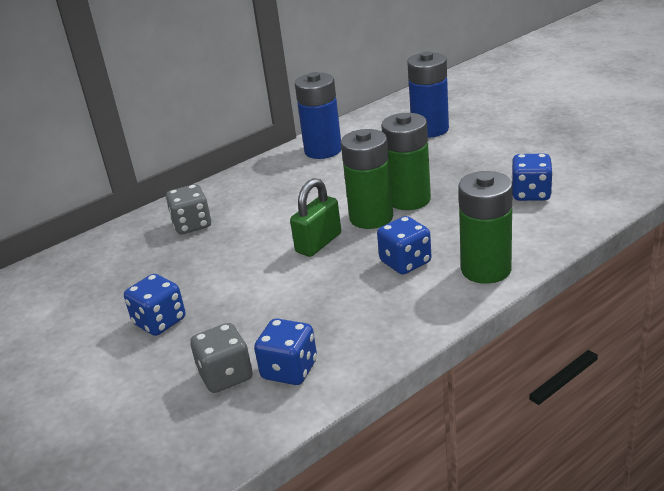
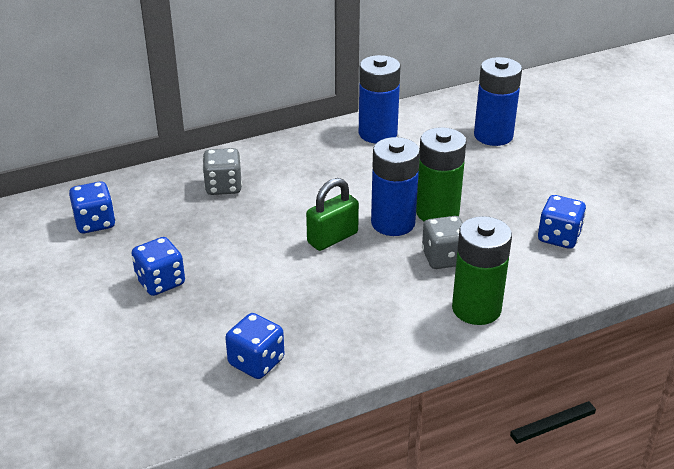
camera: 10 degrees right, 5 degrees up
(226, 376) = (199, 352): grey dice -> grey dice (444, 258)
(371, 217) = (393, 223): green battery -> blue battery
(405, 262) = (404, 281): blue dice -> blue dice (95, 223)

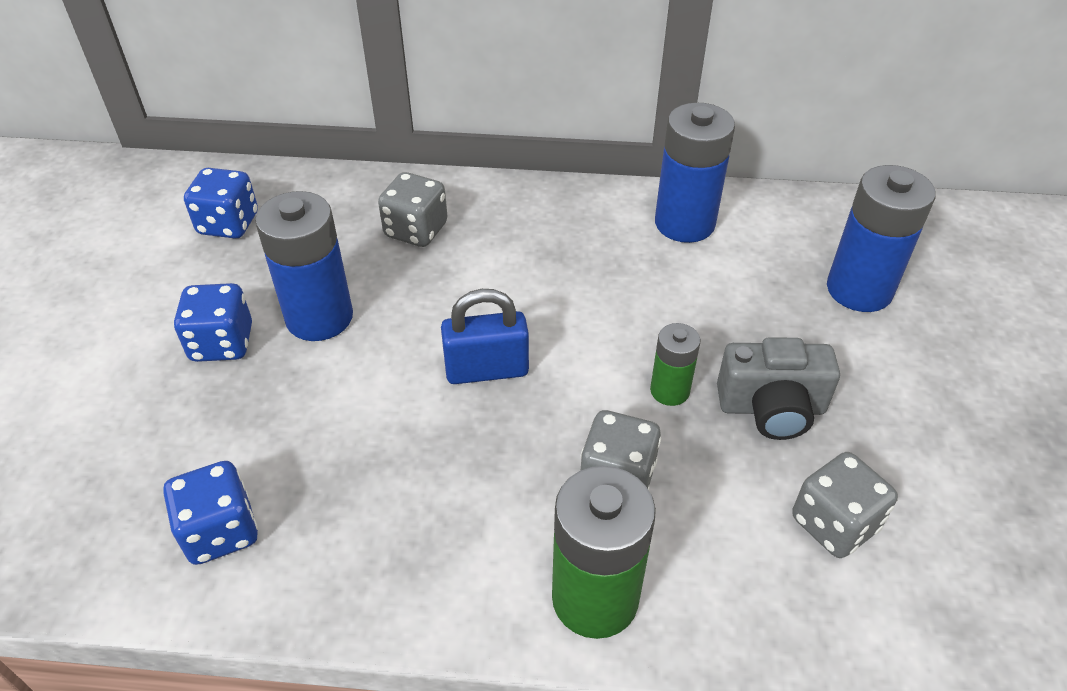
camera: 30 degrees right, 10 degrees up
(332, 238) = (486, 370): green padlock -> blue padlock
(393, 223) = (590, 381): blue battery -> blue battery (319, 317)
(437, 212) = (669, 390): green battery -> green battery, size x0.55
(493, 202) = (771, 408): none -> grey camera
(559, 237) = (834, 524): blue dice -> grey dice

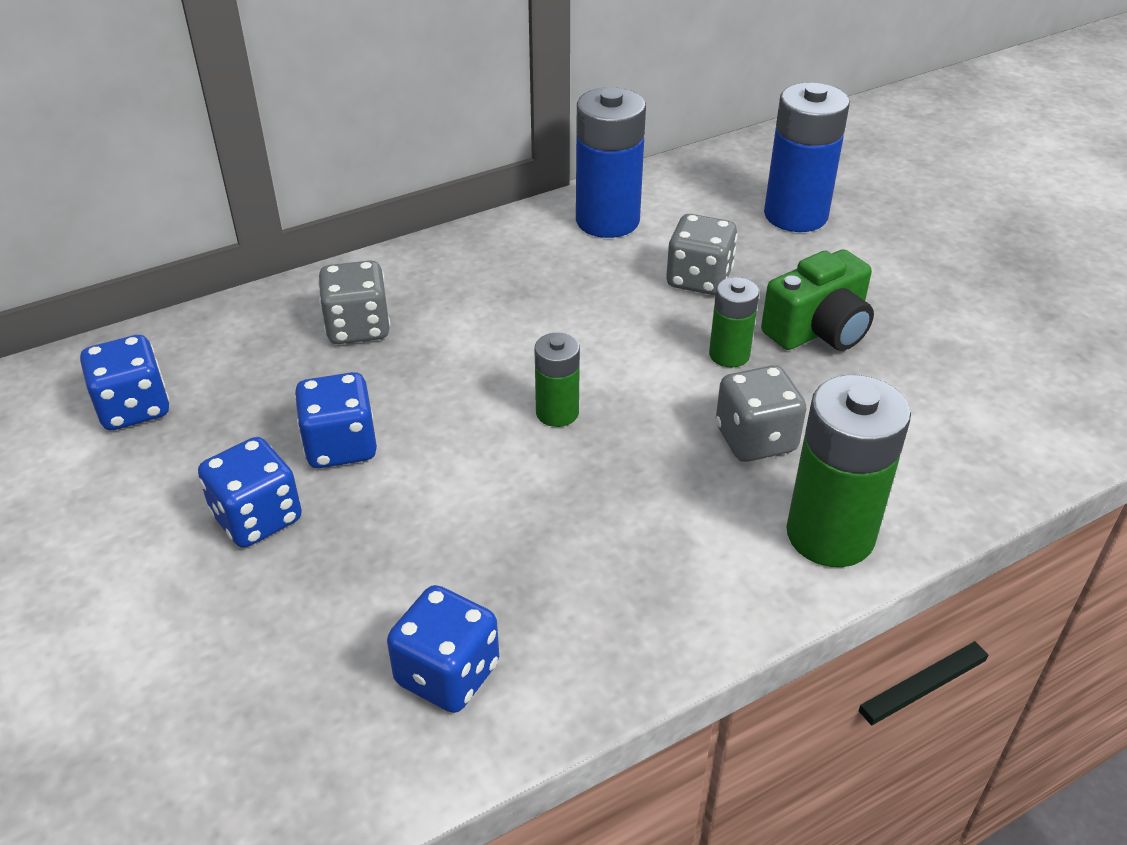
camera: 35 degrees left, 5 degrees down
(319, 317) = (340, 446): blue battery -> blue dice
(486, 370) = (557, 413): blue padlock -> green battery
(771, 408) = (818, 330): grey camera -> green camera
(834, 524) = (941, 388): grey dice -> grey dice (699, 279)

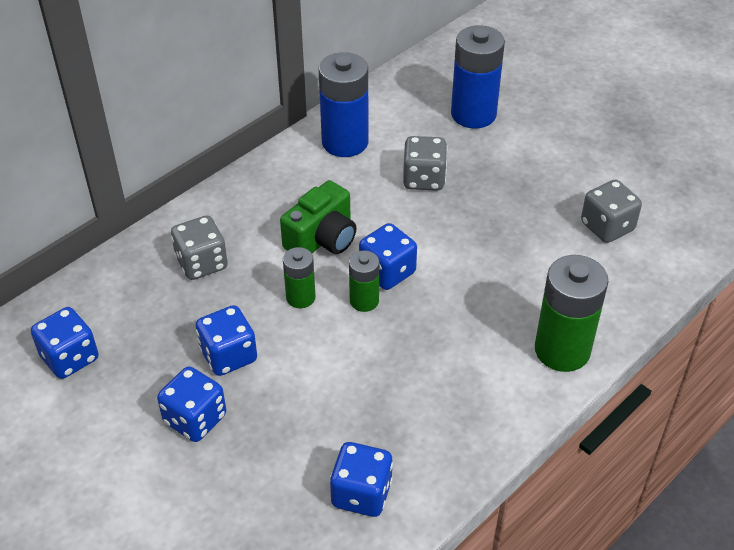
camera: 15 degrees left, 5 degrees up
(604, 382) = (387, 272): none -> blue dice
(729, 355) = (462, 234): green battery -> green battery (300, 297)
(755, 439) = (498, 293): grey dice -> grey dice (607, 227)
(818, 330) = (514, 204): green camera -> green camera (322, 239)

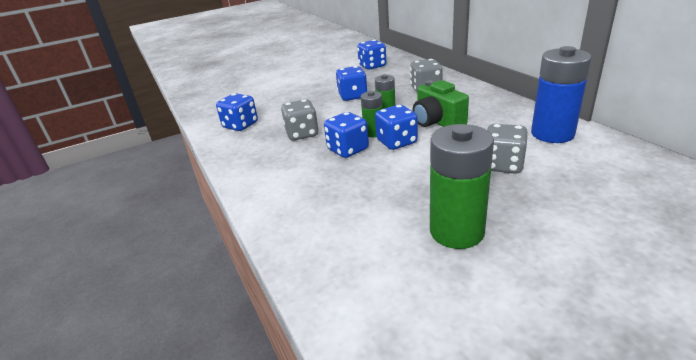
camera: 110 degrees right, 15 degrees down
(195, 419) = (318, 90): blue dice -> blue dice (348, 149)
(473, 114) = (616, 204): blue battery -> none
(562, 350) = (281, 206): green battery -> green battery (456, 231)
(607, 227) = (415, 268): grey dice -> grey dice (302, 134)

